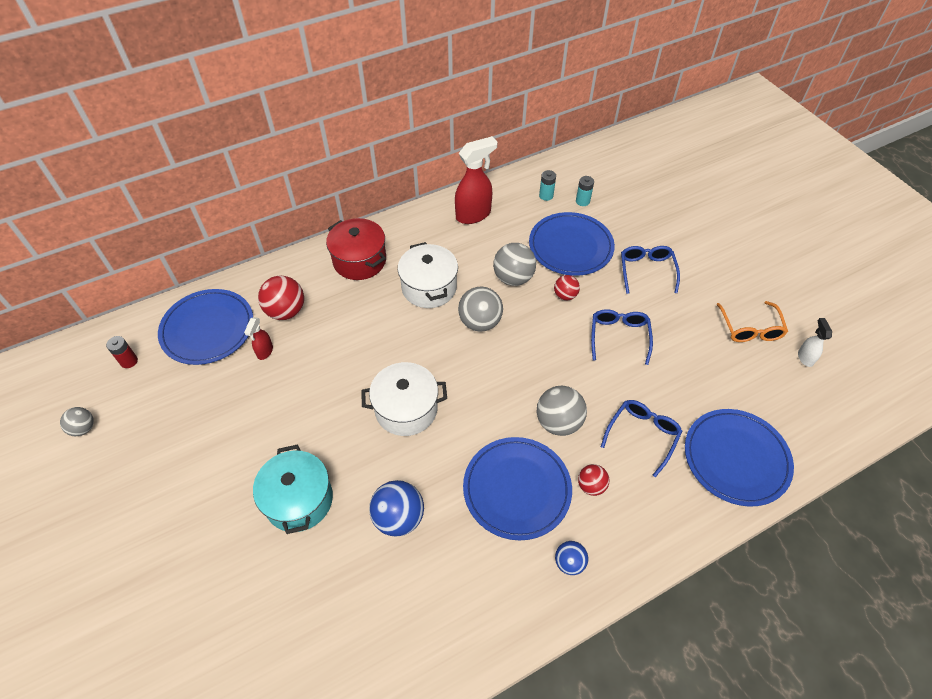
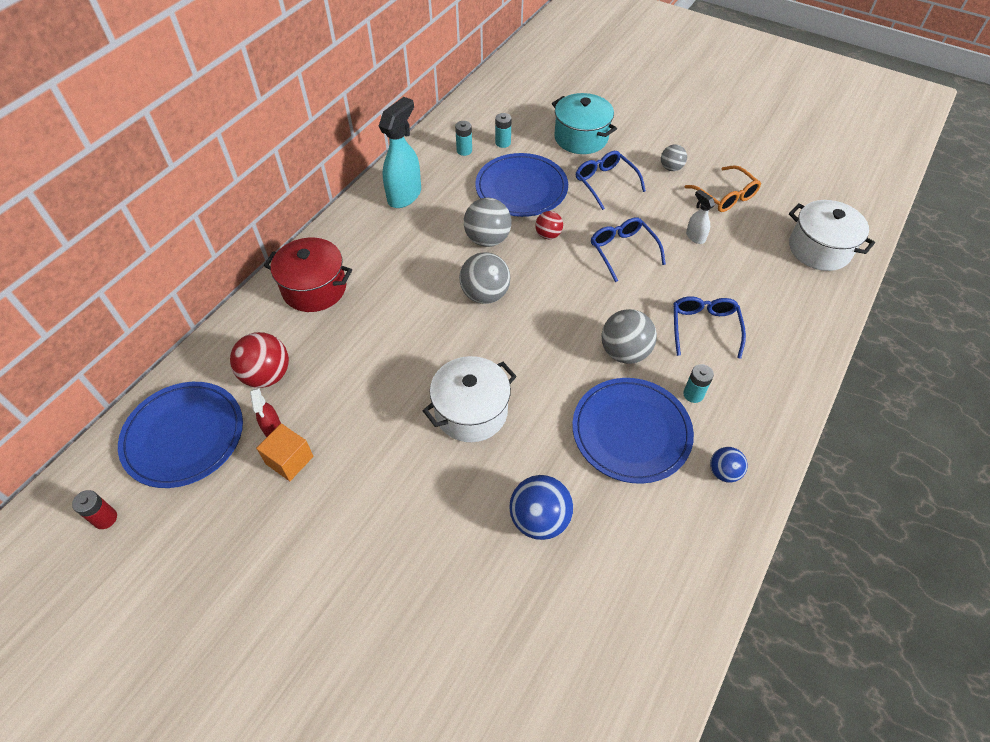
camera: 30 degrees left, 0 degrees up
(83, 428) = (98, 623): grey ball -> grey ball (671, 168)
(261, 380) = (289, 460): none -> orange cube
(299, 500) = (423, 559): turquoise pot -> turquoise pot (581, 138)
(429, 287) = (409, 284): white pot -> white pot (819, 249)
(474, 214) = (405, 195): red spray bottle -> turquoise spray bottle
(591, 486) = (693, 394): red ball -> turquoise battery
(736, 458) = (791, 310): blue plate -> none
(805, 357) = (784, 201): white spray bottle -> white spray bottle (695, 237)

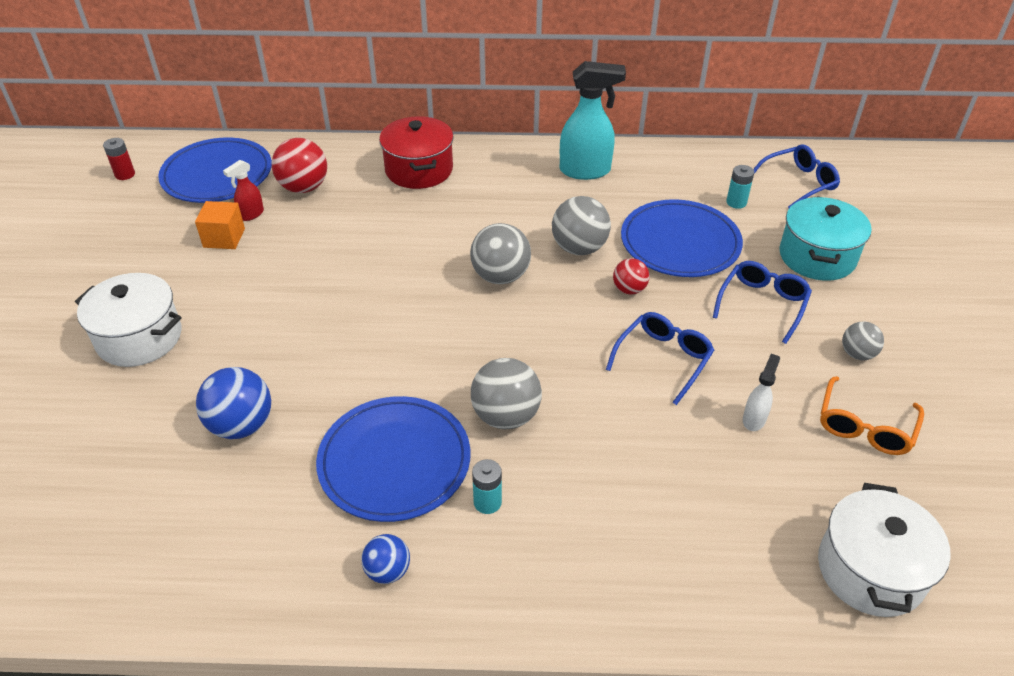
camera: 60 degrees right, 10 degrees down
(464, 150) = (692, 181): turquoise battery -> none
(471, 411) = (343, 326): white pot -> white pot (139, 338)
(704, 328) = (603, 479): blue glasses -> blue glasses (798, 183)

